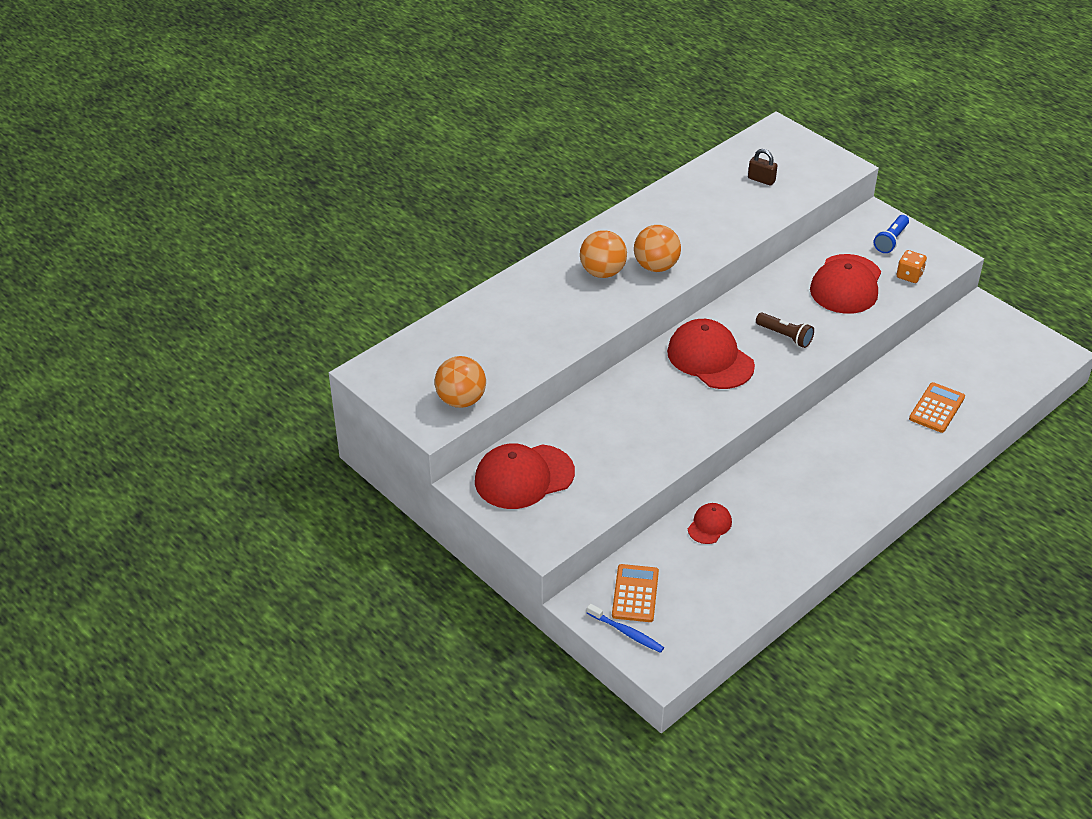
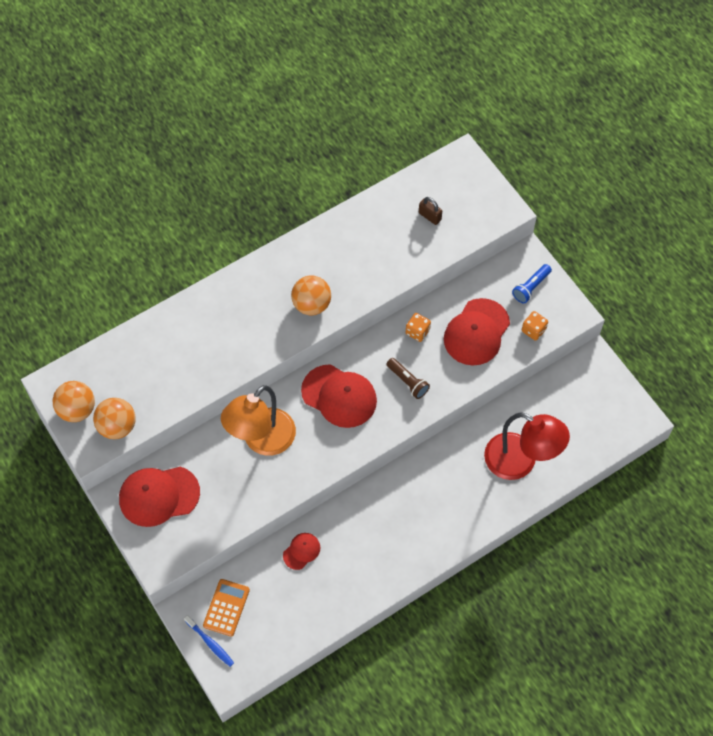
camera: 10 degrees right, 20 degrees up
(602, 272) = (265, 304): orange ball -> orange ball (77, 410)
(633, 410) = (262, 441): none -> orange lamp
(710, 358) = (339, 396): red cap -> red cap turned 150 degrees clockwise
(779, 292) = (417, 332): none -> orange dice
(936, 408) = (520, 462): orange calculator -> red lamp

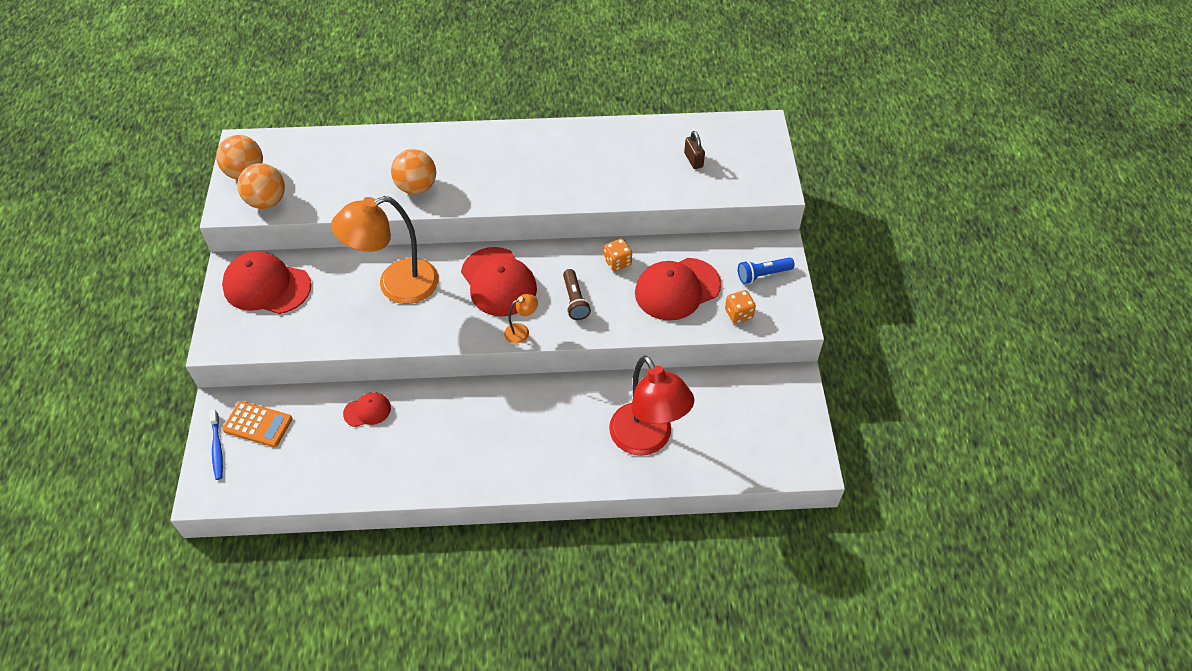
camera: 30 degrees right, 10 degrees down
(226, 607) = (258, 424): orange calculator -> orange calculator turned 60 degrees clockwise
(311, 304) = (522, 183): orange ball -> orange ball (416, 187)
(386, 428) = (522, 331): none -> orange lamp

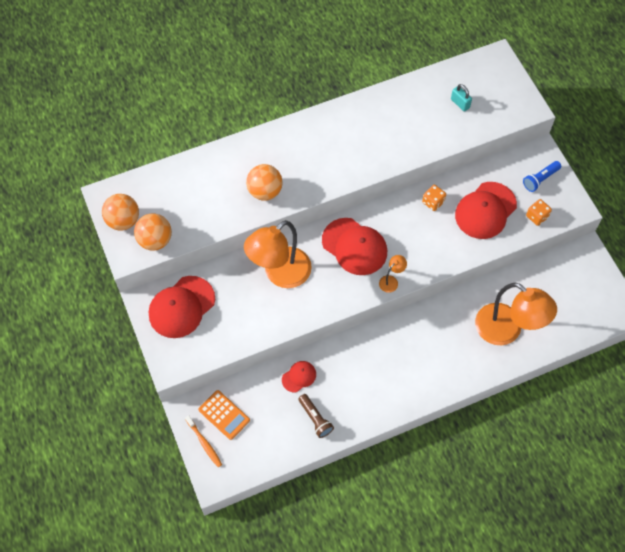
camera: 20 degrees left, 10 degrees up
(217, 448) = (204, 443): blue toothbrush -> orange toothbrush
(258, 424) = (224, 415): orange calculator -> orange calculator turned 45 degrees clockwise
(267, 286) = (181, 307): red cap -> red cap turned 45 degrees counterclockwise
(575, 300) = (417, 243): brown flashlight -> brown flashlight (315, 418)
(647, 440) = (506, 331): red lamp -> orange lamp
(693, 160) = (460, 103): brown padlock -> turquoise padlock

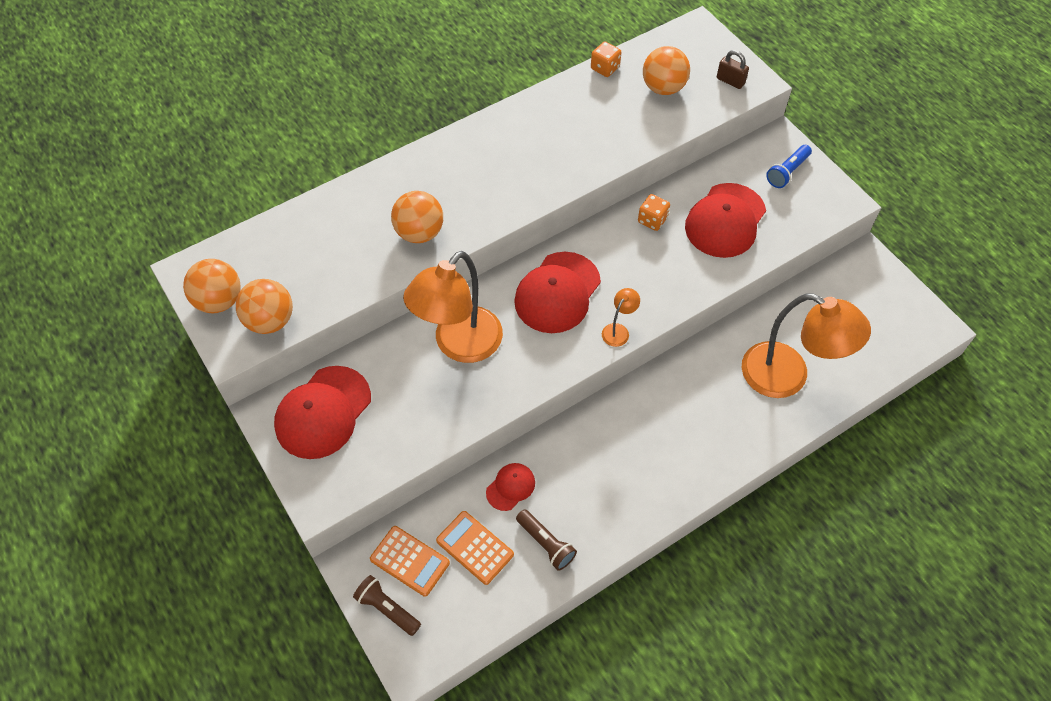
camera: 10 degrees left, 5 degrees down
(204, 443) = (387, 609): orange toothbrush -> brown flashlight
(268, 413) = (474, 548): none -> orange calculator
(354, 246) = (557, 293): red cap -> red cap turned 90 degrees clockwise
(460, 103) = (663, 88): turquoise padlock -> orange ball
(510, 105) = (730, 81): none -> brown padlock
(537, 216) = (795, 218): orange dice -> orange dice (605, 68)

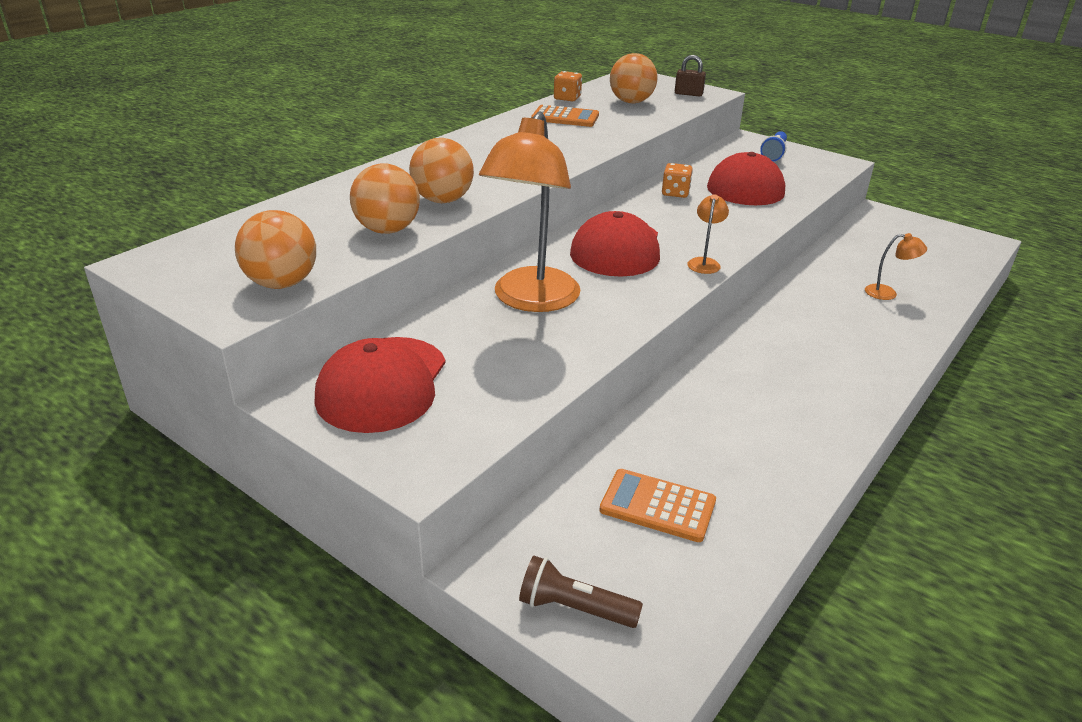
camera: 20 degrees left, 25 degrees down
(219, 301) = (199, 279): orange ball -> orange ball (387, 230)
(410, 561) = (575, 542): orange calculator -> orange calculator (565, 117)
(510, 487) = (662, 436): red cap -> none
(546, 543) = (748, 480): brown flashlight -> none
(787, 377) = (887, 293): orange lamp -> orange lamp, size x0.41

